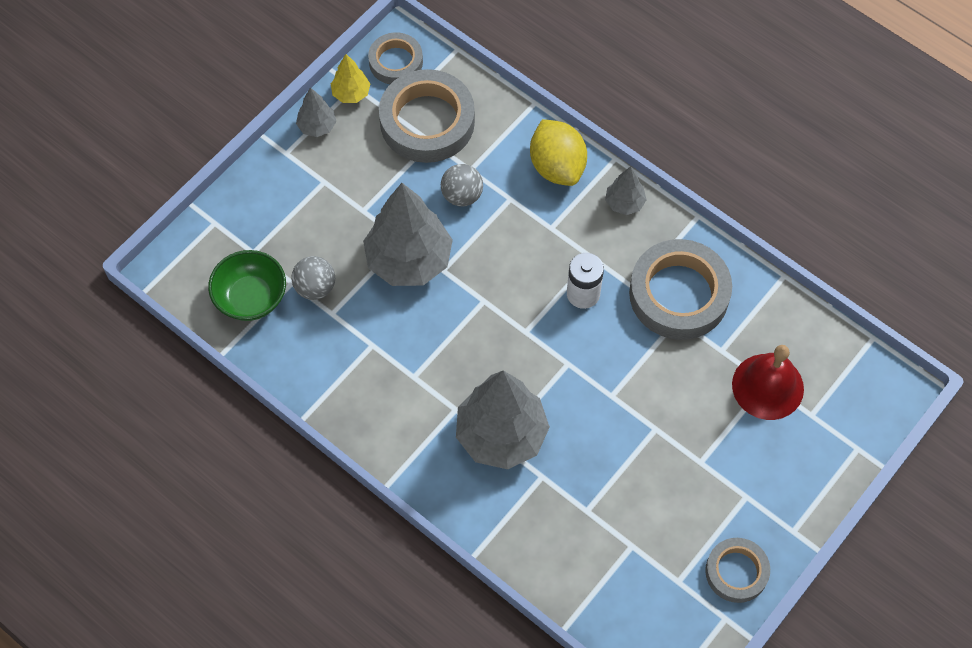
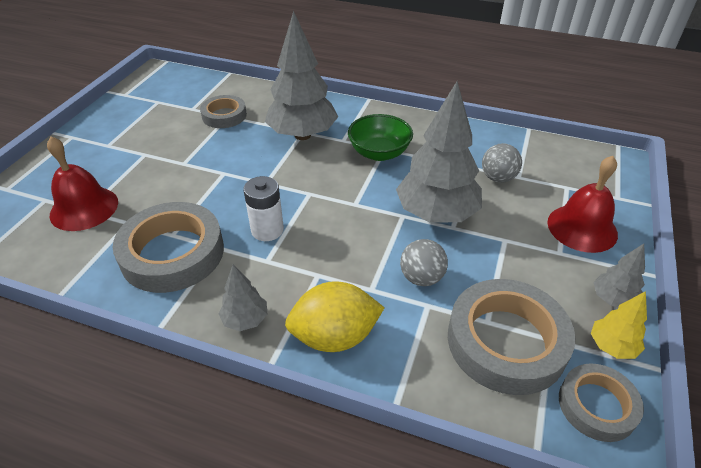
camera: 160 degrees right, 20 degrees down
(251, 297) = (540, 161): green bowl -> green bowl (379, 153)
(281, 199) = (582, 228): none -> red bell
(557, 166) = (334, 336): yellow lemon -> yellow lemon turned 60 degrees counterclockwise
(736, 572) = (116, 112): grey tape -> grey tape (224, 115)

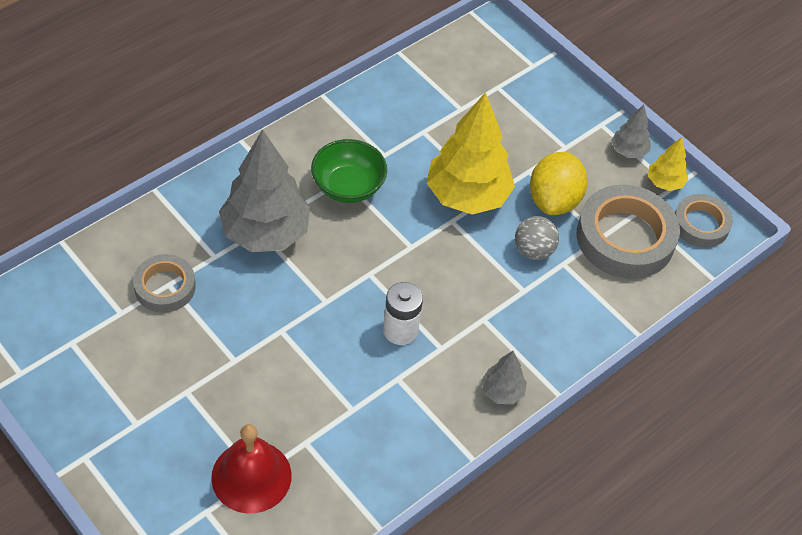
camera: 65 degrees left, 10 degrees up
(172, 253) = (381, 417): grey tape -> none
(334, 336) = (556, 339): yellow lemon -> yellow lemon (554, 200)
(436, 214) = (467, 196): grey tree -> yellow tree
(498, 178) = (452, 124): grey ball -> none
(582, 228) = (550, 114): red bell -> none

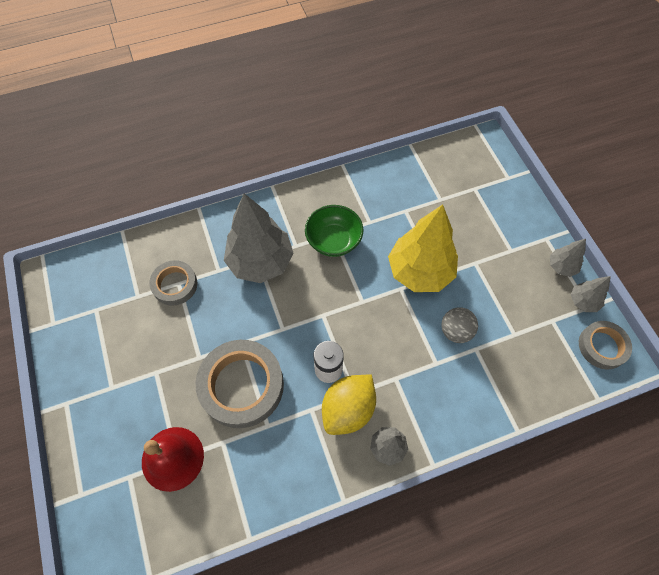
camera: 25 degrees right, 10 degrees up
(554, 200) = (486, 293): yellow lemon -> yellow lemon (348, 409)
(625, 238) = (534, 341): grey tape -> grey tape (242, 385)
(664, 183) = (583, 301): yellow tree -> grey tree

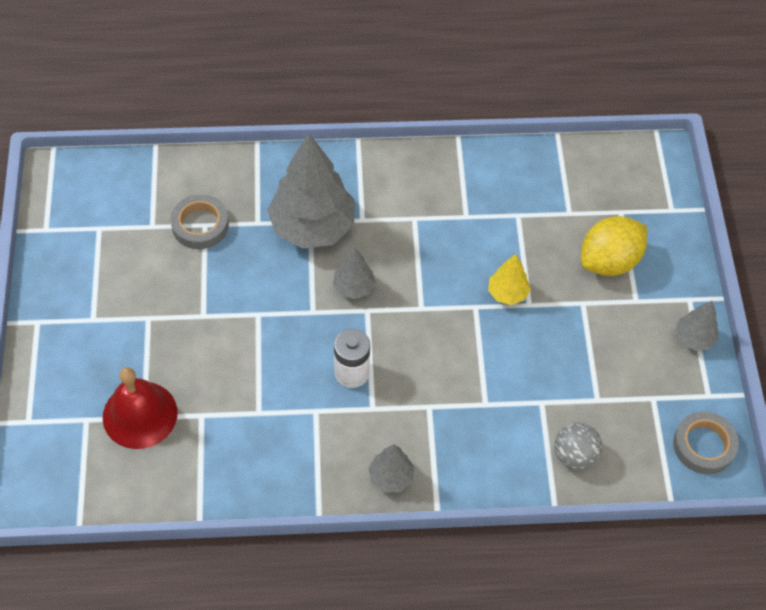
camera: 15 degrees right, 5 degrees down
(242, 385) = (243, 361): grey tape -> none
(333, 241) = (412, 226): green bowl -> none
(348, 409) = (359, 423): yellow lemon -> yellow lemon (609, 261)
(420, 271) = (507, 293): yellow tree -> yellow tree, size x0.47
(455, 331) = (524, 375): grey ball -> grey ball (574, 455)
(583, 301) = (703, 387): grey tree -> grey tree (353, 287)

